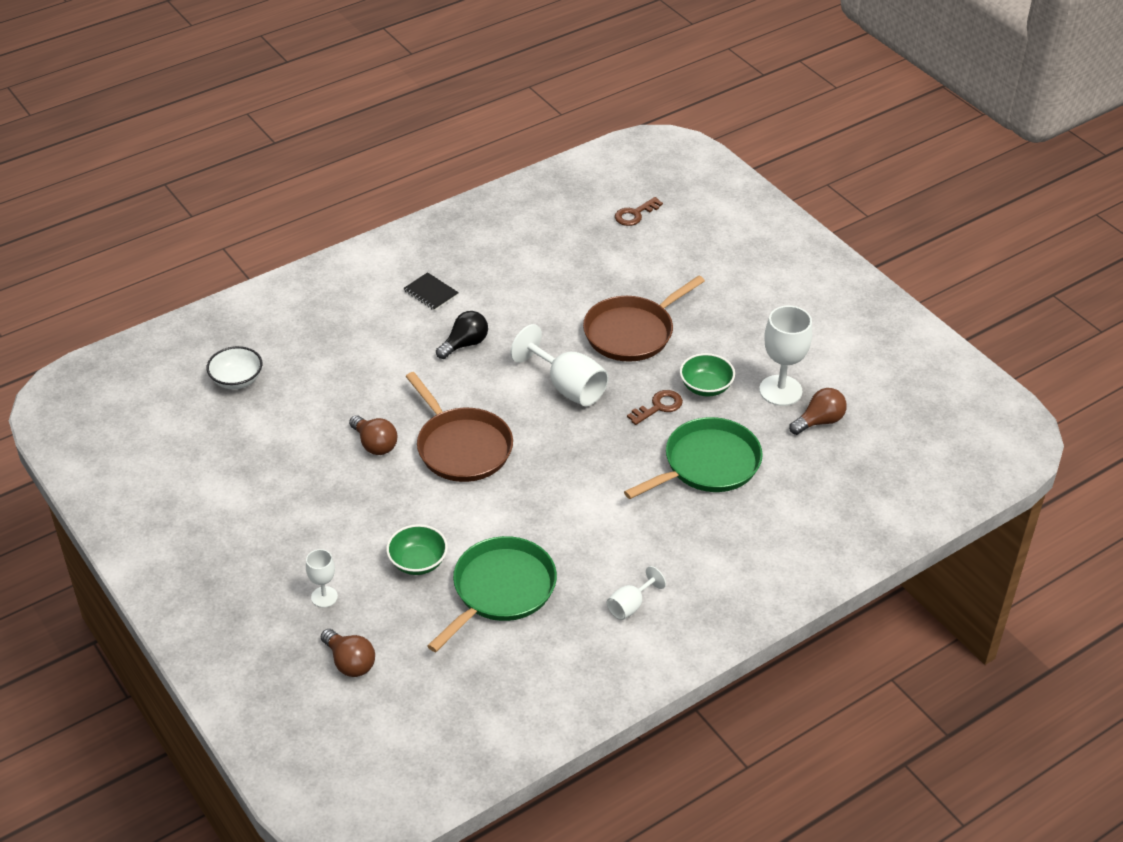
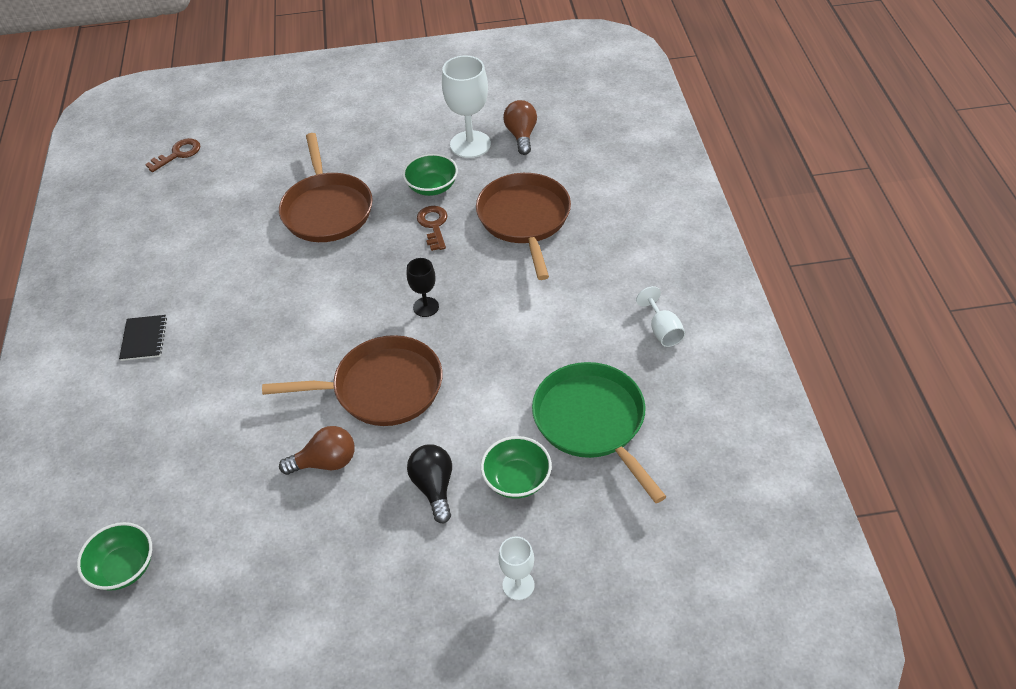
camera: 60 degrees left, 5 degrees up
(237, 380) = (124, 568): white bowl -> green bowl
(350, 662) = (624, 590): brown light bulb -> none
(431, 293) = (144, 339): black notebook -> black notebook turned 75 degrees counterclockwise
(465, 344) = (241, 336): black light bulb -> black light bulb (434, 487)
(561, 439) = (426, 307): none -> black goblet
(568, 387) = (361, 278): white goblet -> none
(635, 214) = (178, 154): brown key -> brown key turned 120 degrees counterclockwise
(707, 464) = (524, 219): green pan -> brown pan

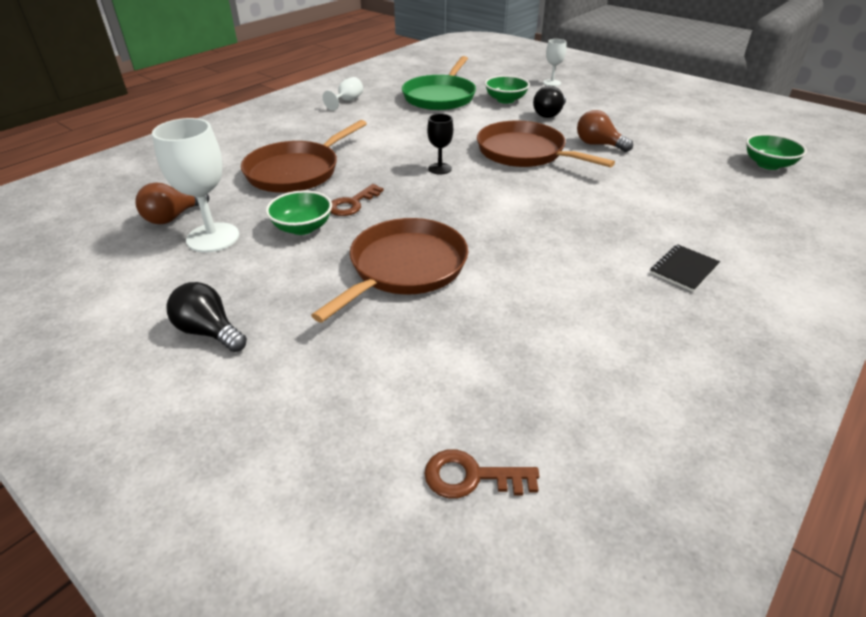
camera: 135 degrees left, 10 degrees down
(372, 115) = (209, 332): none -> black light bulb

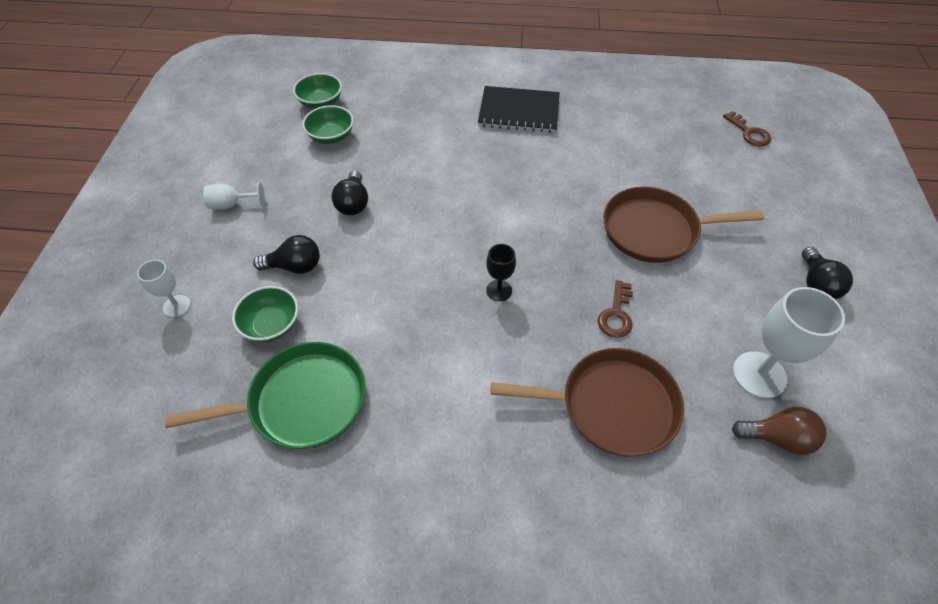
camera: 125 degrees left, 15 degrees up
(302, 227) = (681, 323): green bowl -> green bowl (331, 137)
(347, 101) = (391, 511): white goblet -> white goblet (231, 204)
(352, 204) = (616, 314): brown key -> brown key turned 105 degrees clockwise
(524, 152) = (412, 246): brown pan -> none
(598, 144) = (353, 203): brown light bulb -> black light bulb
(684, 269) = (519, 111): black notebook -> black notebook, size x1.85

